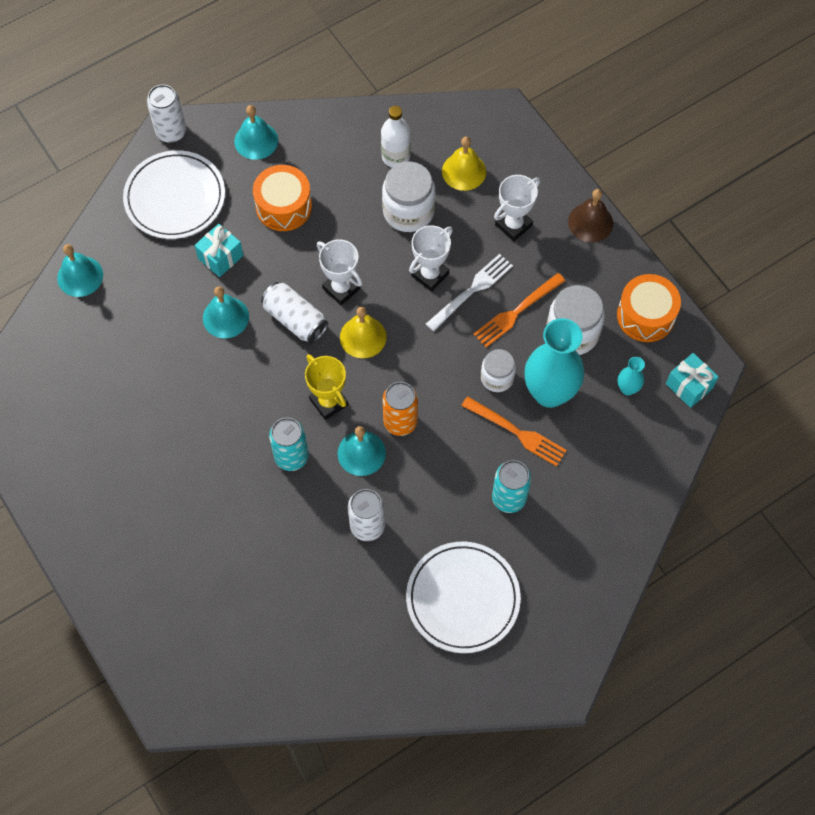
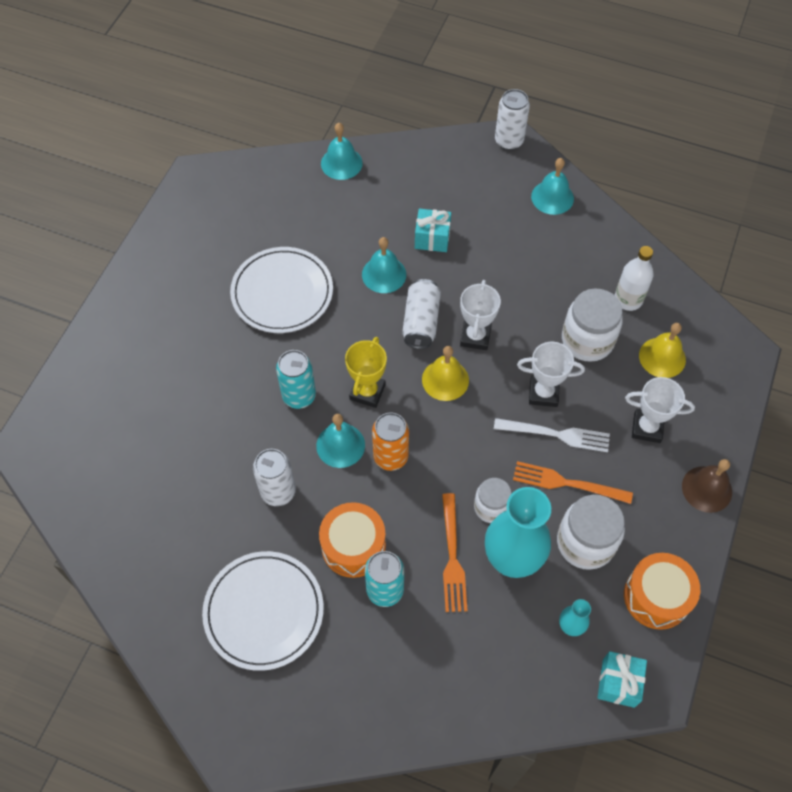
camera: 55 degrees right, 5 degrees down
(175, 197) = (456, 178): white plate -> white plate (282, 293)
(284, 206) = (512, 251): orange drum -> orange drum (353, 546)

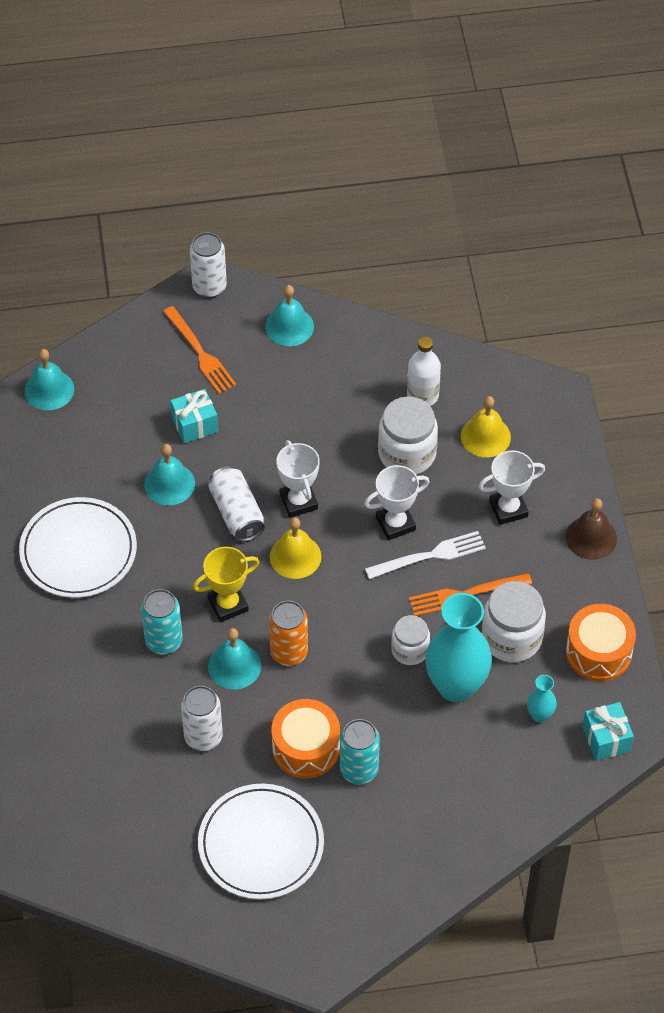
camera: 30 degrees left, 5 degrees down
(367, 392) = (228, 604): yellow trophy -> yellow trophy turned 75 degrees clockwise
(452, 557) = (402, 711): orange fork -> orange fork (200, 353)

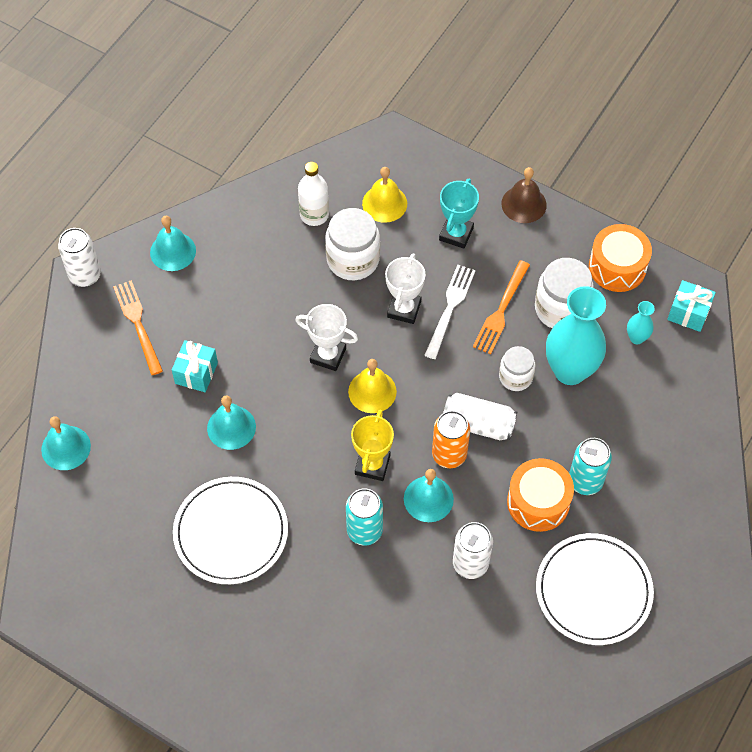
camera: 50 degrees left, 5 degrees up
(200, 353) = (137, 324): orange fork -> orange fork turned 120 degrees counterclockwise
(237, 513) = (299, 401): white can -> white can (478, 424)
(508, 509) = (456, 234): white trophy -> turquoise trophy

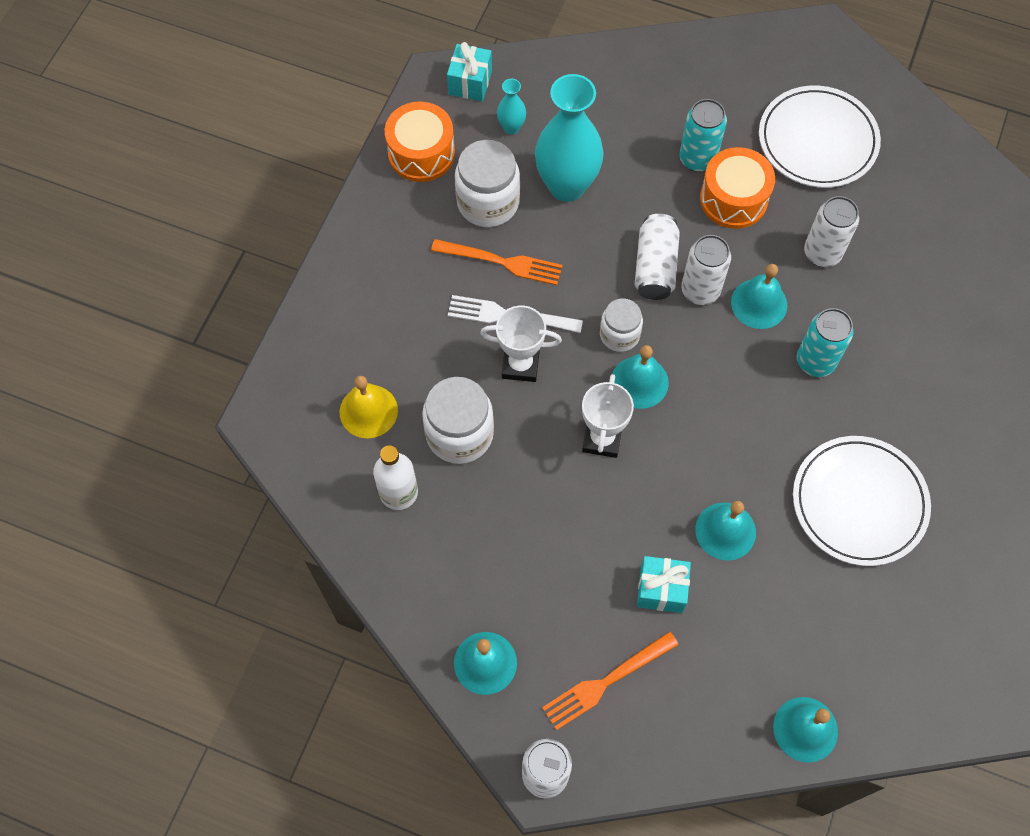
camera: 100 degrees left, 5 degrees up
(372, 391) = (639, 382): yellow bell -> turquoise bell
(372, 465) = (733, 366): yellow trophy -> none
(449, 455) = (700, 290): orange can -> white can
(456, 234) = (402, 323): turquoise trophy -> none
(515, 377) = (586, 237): white jar -> white jar (619, 335)
(524, 204) = (347, 256): brown bell -> none

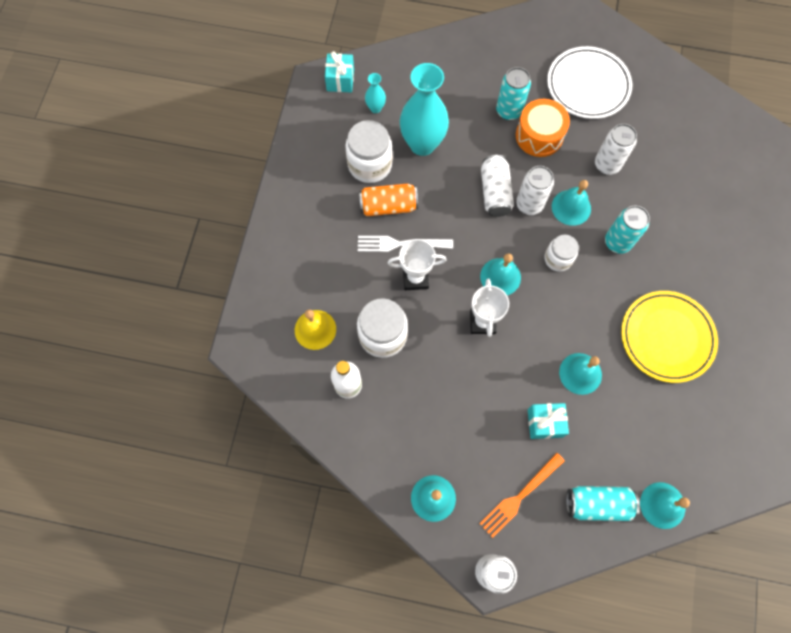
camera: 10 degrees left, 5 degrees up
(421, 153) = (316, 136): orange drum -> none
(502, 262) = (388, 206): orange fork -> orange can
(619, 335) = (480, 245): white jar -> white jar (558, 259)
(713, 711) = (597, 504): none -> turquoise can
(859, 502) = (667, 337): white plate -> yellow plate

